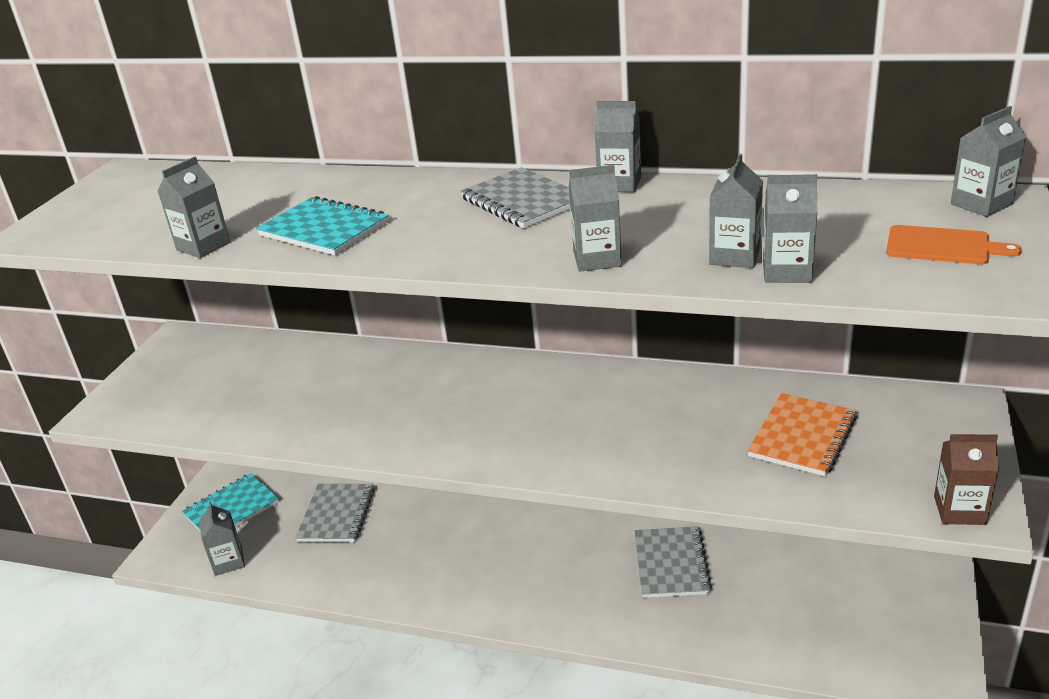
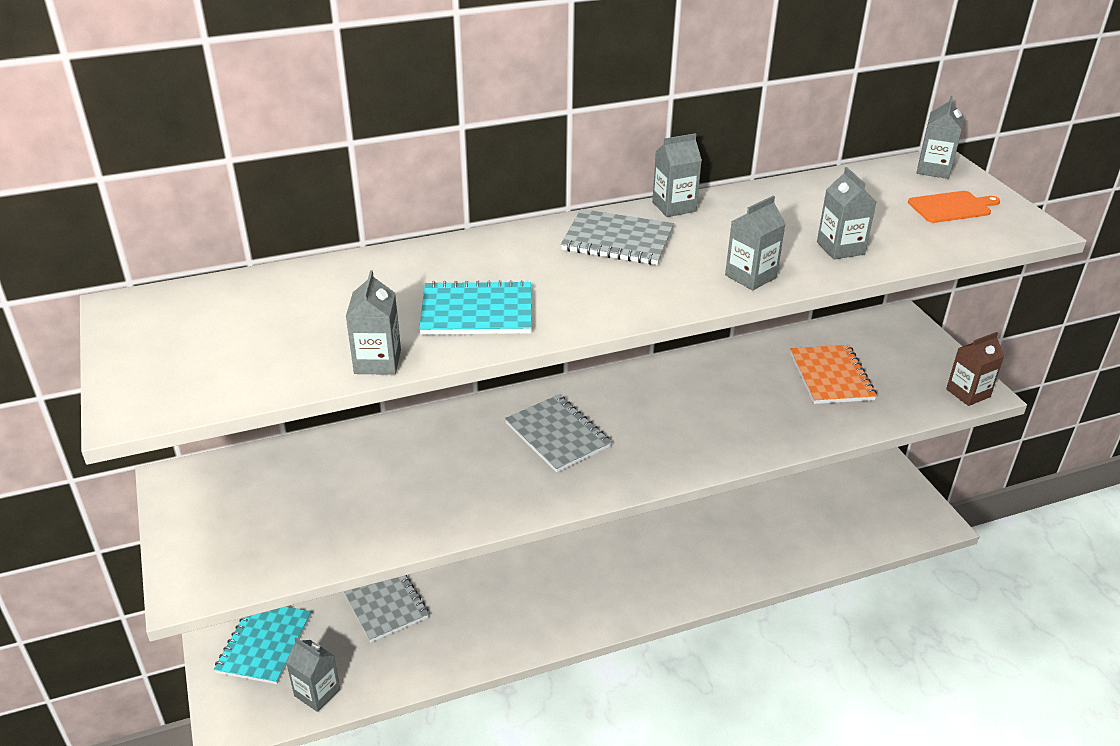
camera: 40 degrees left, 5 degrees up
(671, 564) = (704, 519): grey notebook -> grey notebook (558, 435)
(786, 271) = (888, 251): grey carton -> none

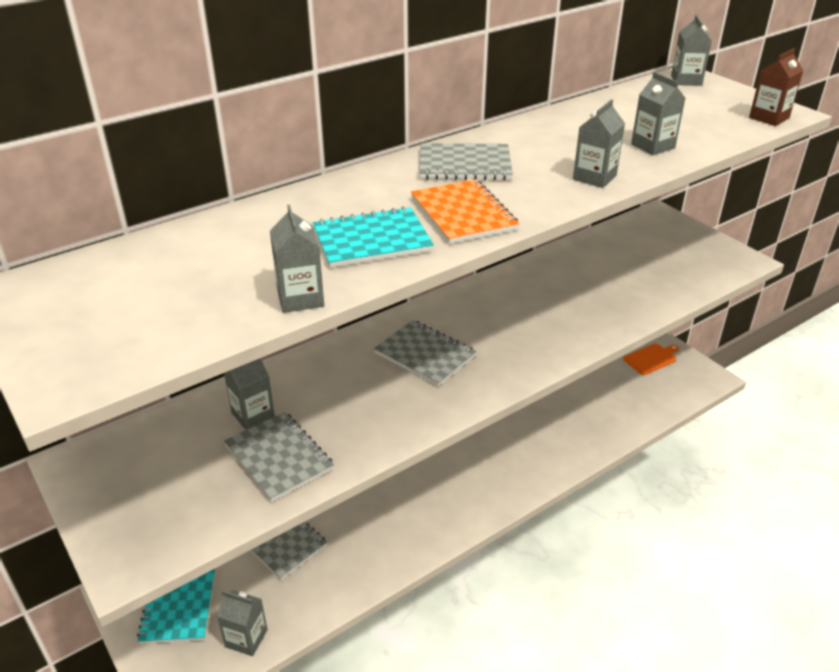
camera: 15 degrees left, 0 degrees up
(366, 514) = (279, 457): none -> grey notebook
(674, 207) = (497, 133): grey carton -> grey carton (253, 415)
(831, 376) = (628, 268): orange notebook -> orange notebook (463, 214)
(951, 207) = (718, 105): orange cutting board -> orange cutting board (651, 359)
(968, 393) = (737, 263): brown carton -> brown carton (769, 118)

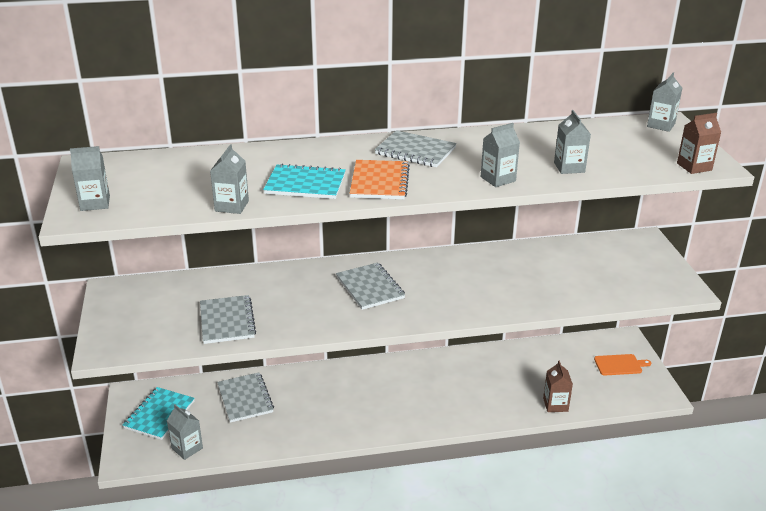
camera: 25 degrees right, 5 degrees down
(253, 415) = (230, 292): grey carton -> grey carton (95, 203)
(623, 423) = (555, 404): none -> brown carton

